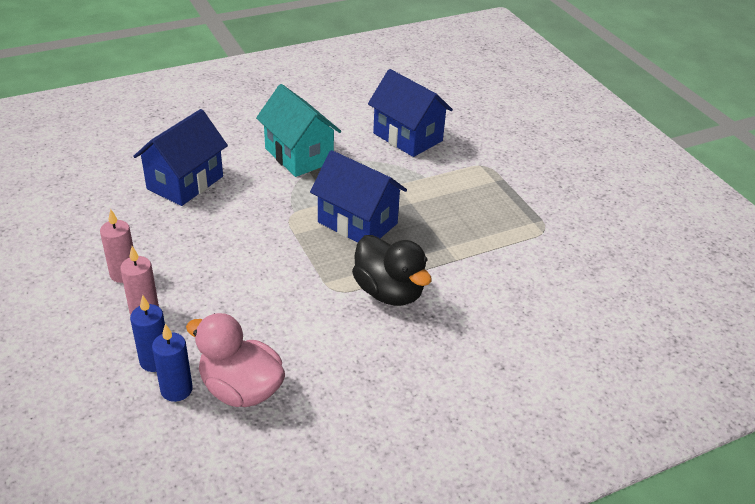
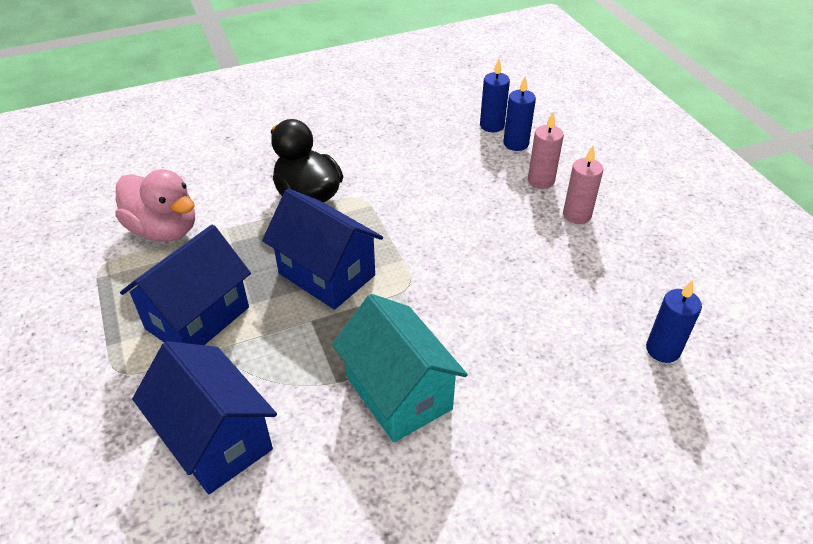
camera: 175 degrees left, 5 degrees up
(110, 176) = (663, 350): none -> blue candle
(185, 182) = (554, 338): blue house -> blue house (197, 318)
(241, 389) = (442, 125): pink duck -> pink duck (164, 229)

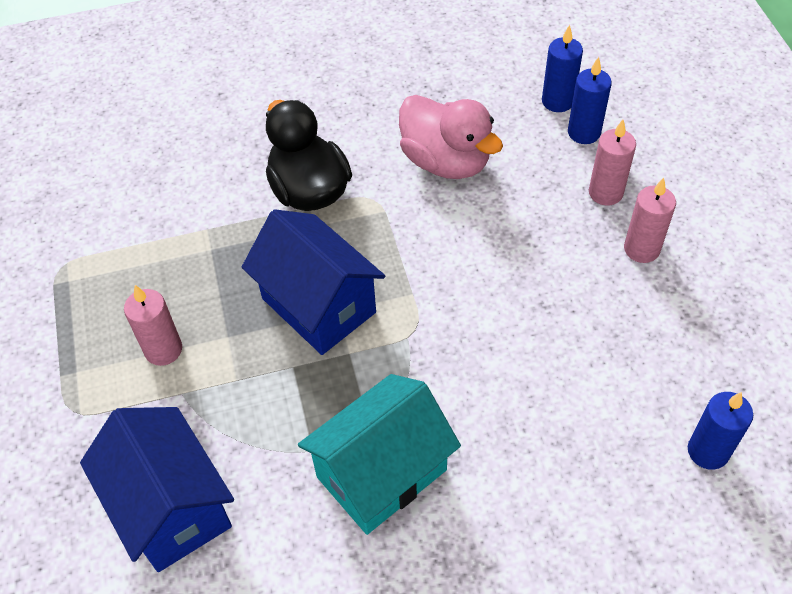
camera: 10 degrees right, 10 degrees up
(164, 229) = (134, 224): pink duck -> pink duck (446, 161)
(197, 318) = (163, 350): blue house -> pink candle
(399, 393) = (381, 473): turquoise house -> turquoise house turned 75 degrees clockwise

